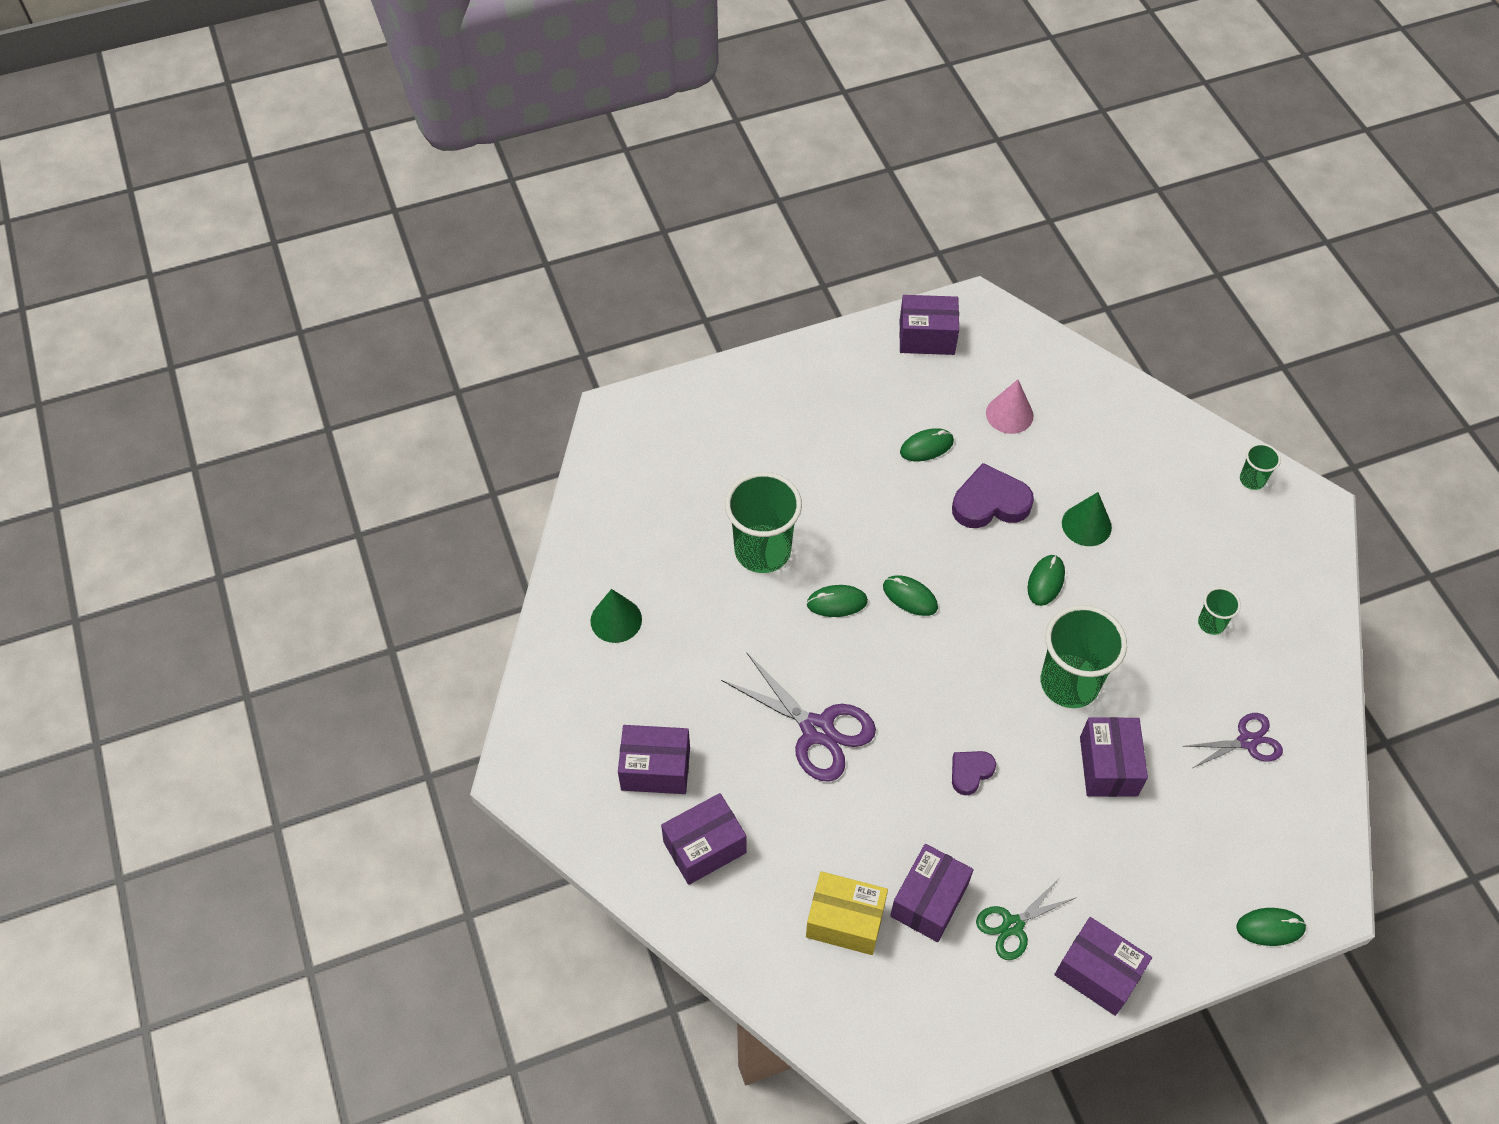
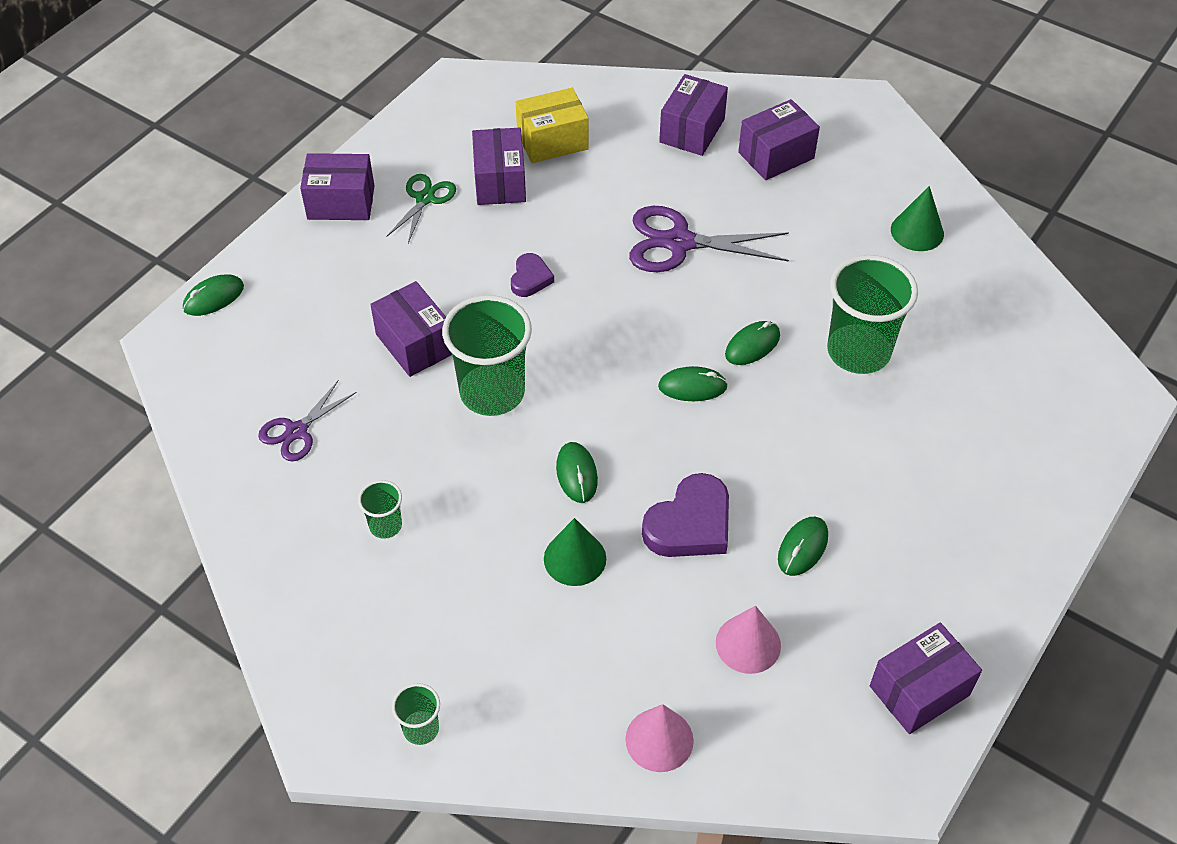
camera: 145 degrees right, 5 degrees down
(1104, 396) = (659, 739): none -> pink cone

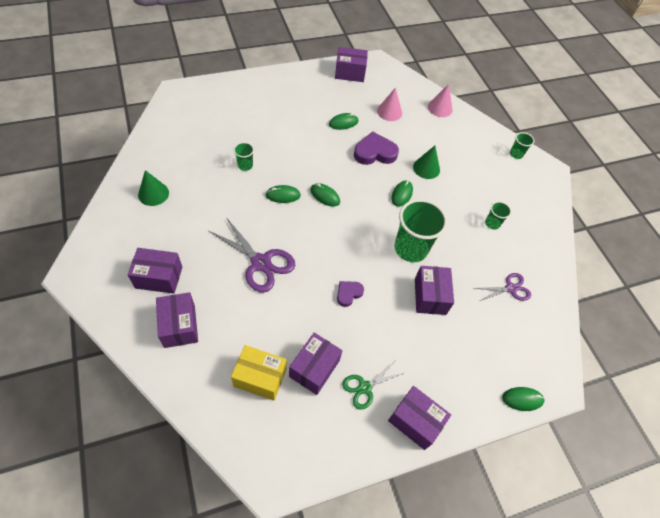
camera: 150 degrees left, 5 degrees up
(692, 130) = (179, 326): purple box -> purple box turned 75 degrees counterclockwise
(858, 352) = (245, 165): green cup -> green cup, size x0.47

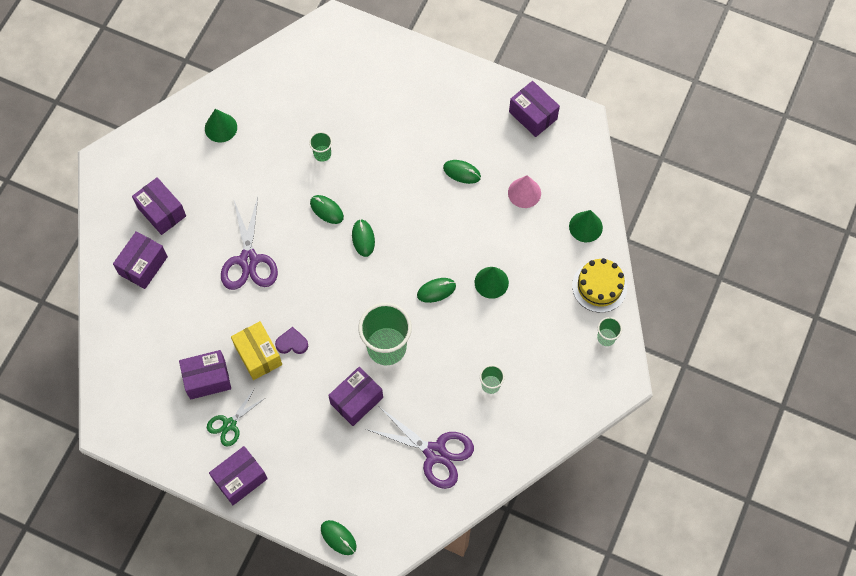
camera: 50 degrees right, 10 degrees up
(260, 377) = (163, 353): yellow box -> yellow box (258, 355)
(365, 387) = (229, 424): green scissors -> green scissors turned 60 degrees counterclockwise
(375, 152) = (458, 228): purple heart -> none
(415, 421) = (240, 479): purple box -> purple box turned 60 degrees clockwise
(440, 108) = (585, 226): pink cone -> green cone
(482, 132) = (599, 286): none -> yellow cake
(510, 288) = (435, 453): purple scissors -> purple scissors, size x1.67

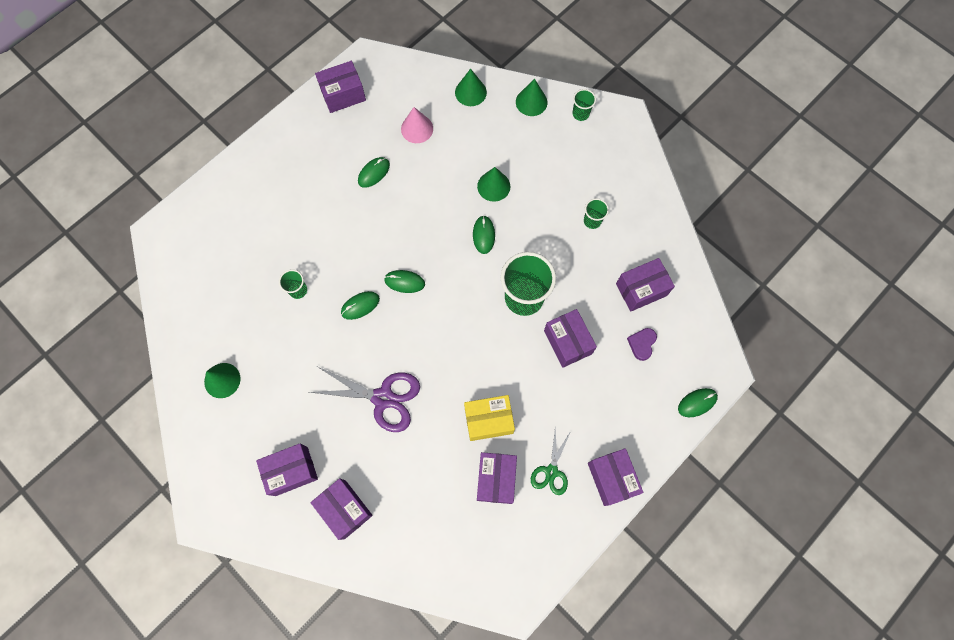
camera: 70 degrees left, 5 degrees up
(229, 424) = (551, 471): green scissors -> green scissors turned 45 degrees clockwise
(292, 343) = (488, 383): purple heart -> purple heart (642, 344)
(435, 453) = (641, 289): purple scissors -> purple box
(599, 286) = (531, 102): yellow cake -> green cone

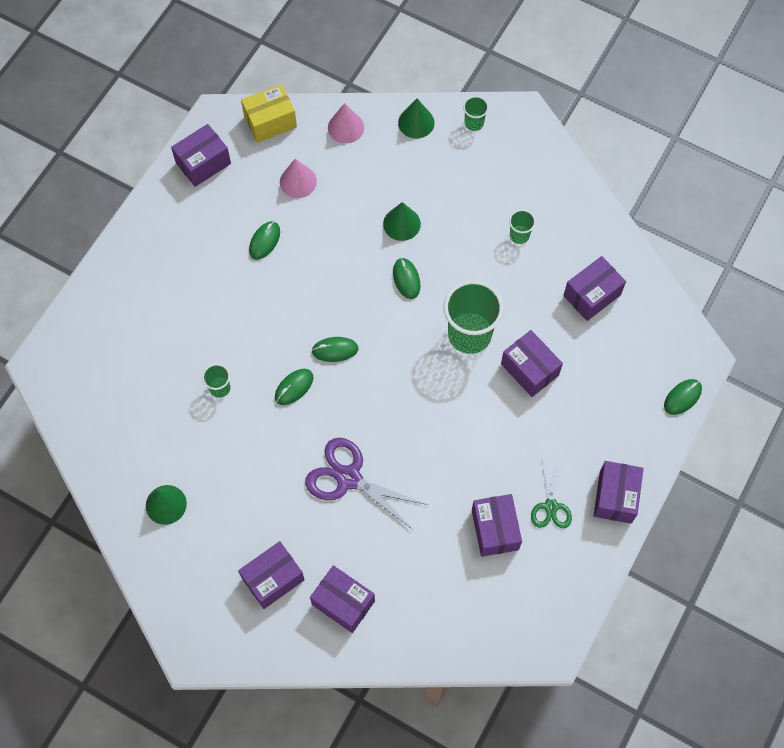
camera: 15 degrees left, 5 degrees down
(383, 398) = (349, 478): purple scissors -> purple scissors turned 150 degrees counterclockwise
(470, 92) = (346, 127): green cone -> pink cone
(488, 420) = (469, 471): yellow box -> yellow box (270, 122)
(611, 478) = (615, 497): purple box -> purple box turned 45 degrees clockwise
(642, 344) = (608, 351): purple heart -> none

